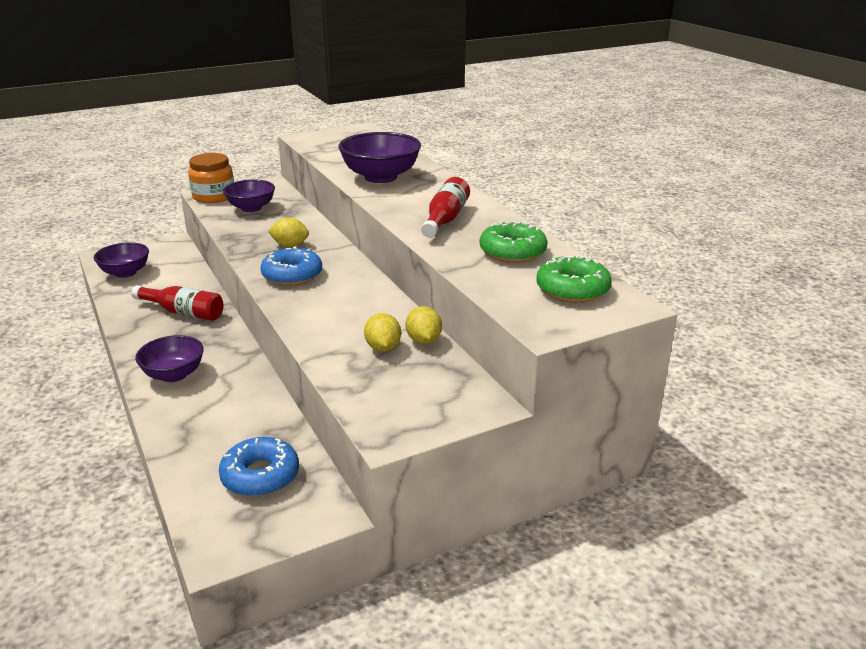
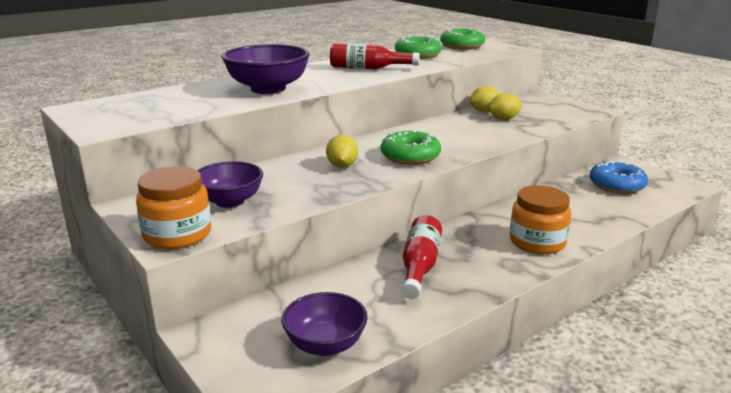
camera: 100 degrees left, 5 degrees down
(174, 375) = (537, 242): purple bowl -> orange jar
(292, 275) = (410, 156): blue donut -> green donut

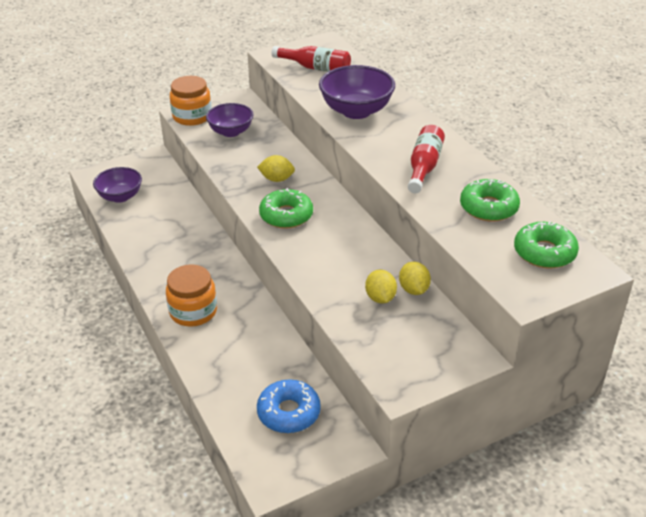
camera: 100 degrees right, 15 degrees up
(419, 266) = (184, 242): red bottle -> red bottle (315, 68)

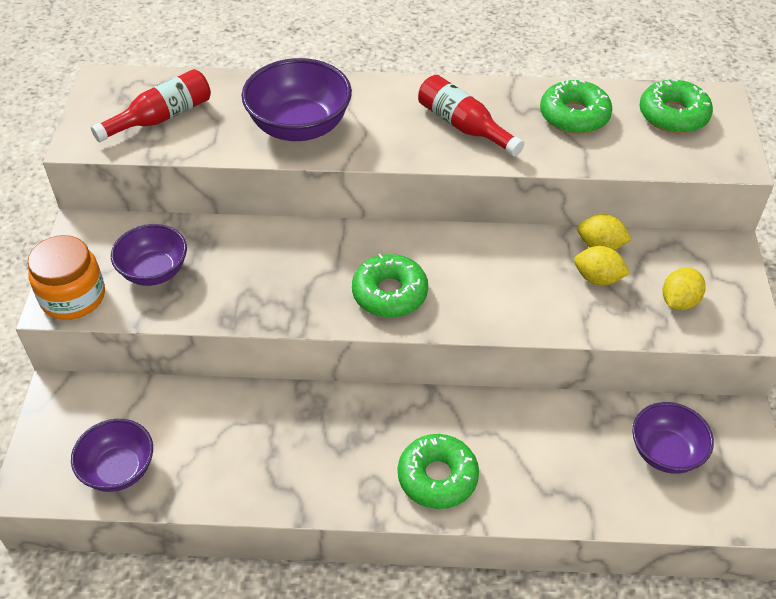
camera: 60 degrees left, 10 degrees up
(193, 311) = (437, 477): orange jar -> green donut
(277, 179) = (306, 270): yellow lemon -> yellow lemon (679, 301)
(288, 412) = (665, 452): blue donut -> purple bowl

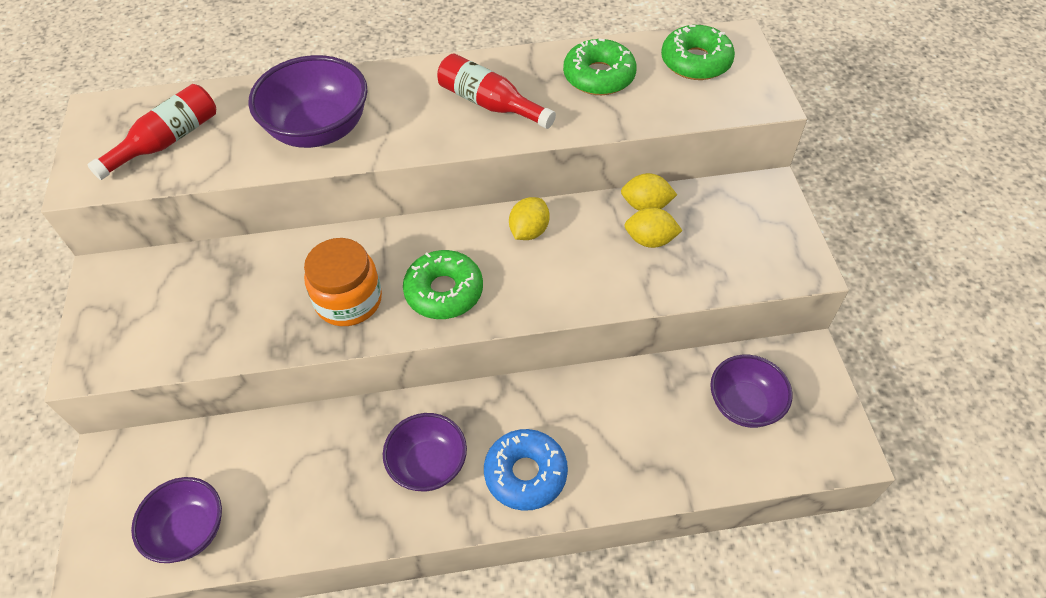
camera: 10 degrees left, 5 degrees up
(73, 297) = (104, 353): orange jar -> orange jar (348, 300)
(154, 271) = (190, 309): purple bowl -> purple bowl (428, 464)
(437, 477) = (525, 474): green donut -> blue donut
(679, 301) = (733, 251): yellow lemon -> yellow lemon (529, 231)

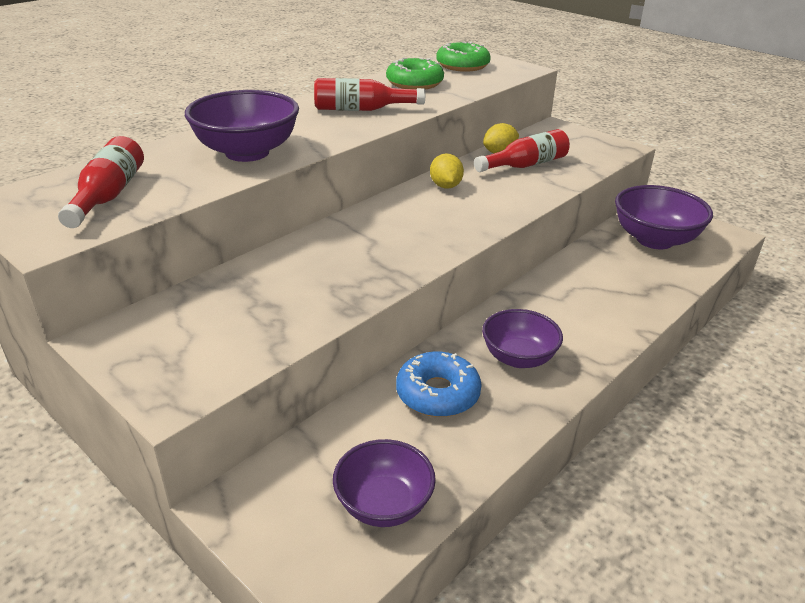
camera: 40 degrees left, 20 degrees down
(348, 300) = (368, 262): orange jar -> none
(444, 291) = (433, 231): green donut -> none
(525, 474) = (587, 329): blue donut -> blue donut (437, 394)
(650, 240) = (525, 165): yellow lemon -> red bottle
(744, 404) = (654, 240): purple bowl -> purple bowl, size x1.50

